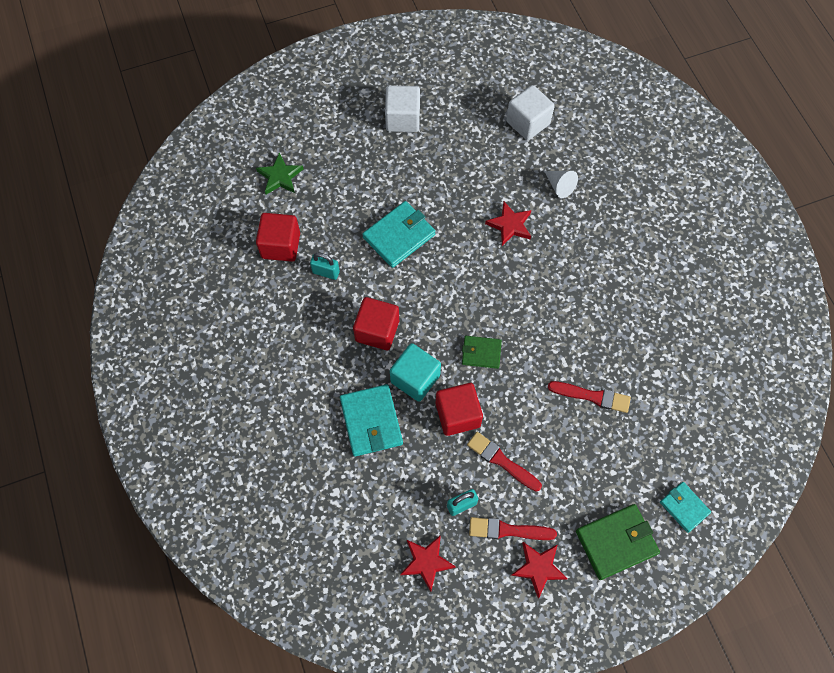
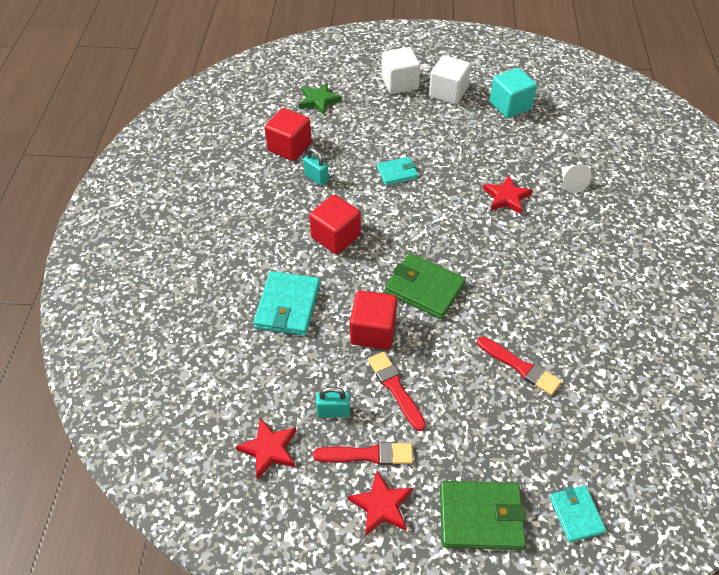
camera: 25 degrees right, 15 degrees down
(399, 236) = (397, 173): turquoise wallet -> turquoise wallet, size x0.61
(415, 378) = (349, 286): turquoise cube -> turquoise cube (510, 106)
(481, 353) = (424, 288): green wallet -> green wallet, size x1.64
(508, 530) = (368, 455): red brush -> red brush turned 150 degrees clockwise
(528, 123) = (563, 127): white cube -> white cube (399, 83)

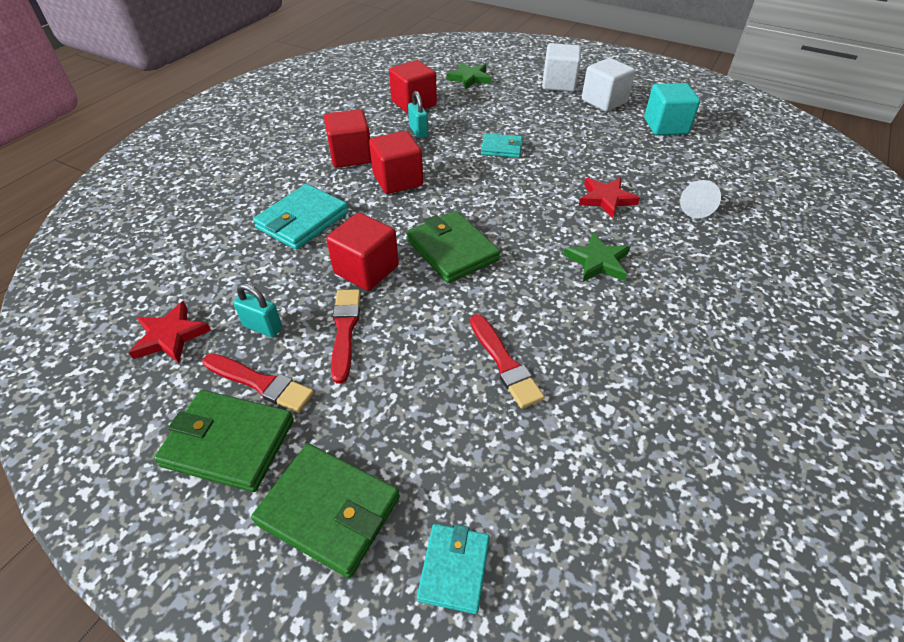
camera: 25 degrees right, 5 degrees down
(277, 225) = (351, 156): none -> red cube
(381, 505) = (229, 442): red star -> green wallet
(532, 258) = (597, 261): none -> green star

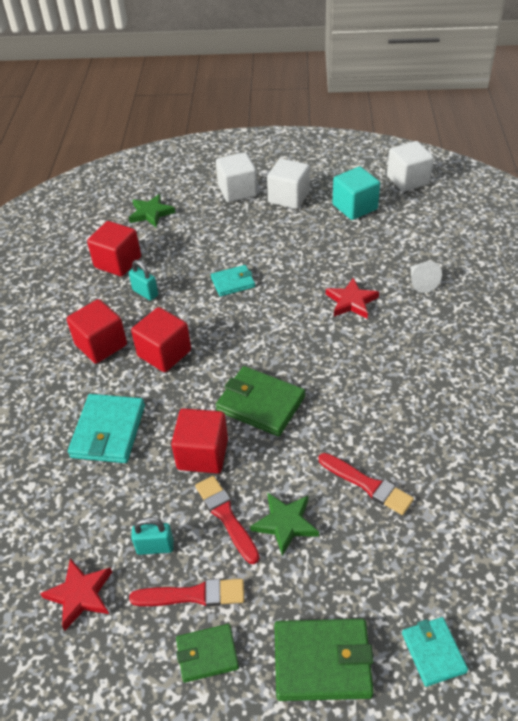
camera: 25 degrees left, 0 degrees up
(229, 442) = (207, 654): green wallet -> green wallet, size x0.61
(597, 261) = (380, 364): green star -> green star (285, 523)
(738, 121) = (408, 180): none -> white cube

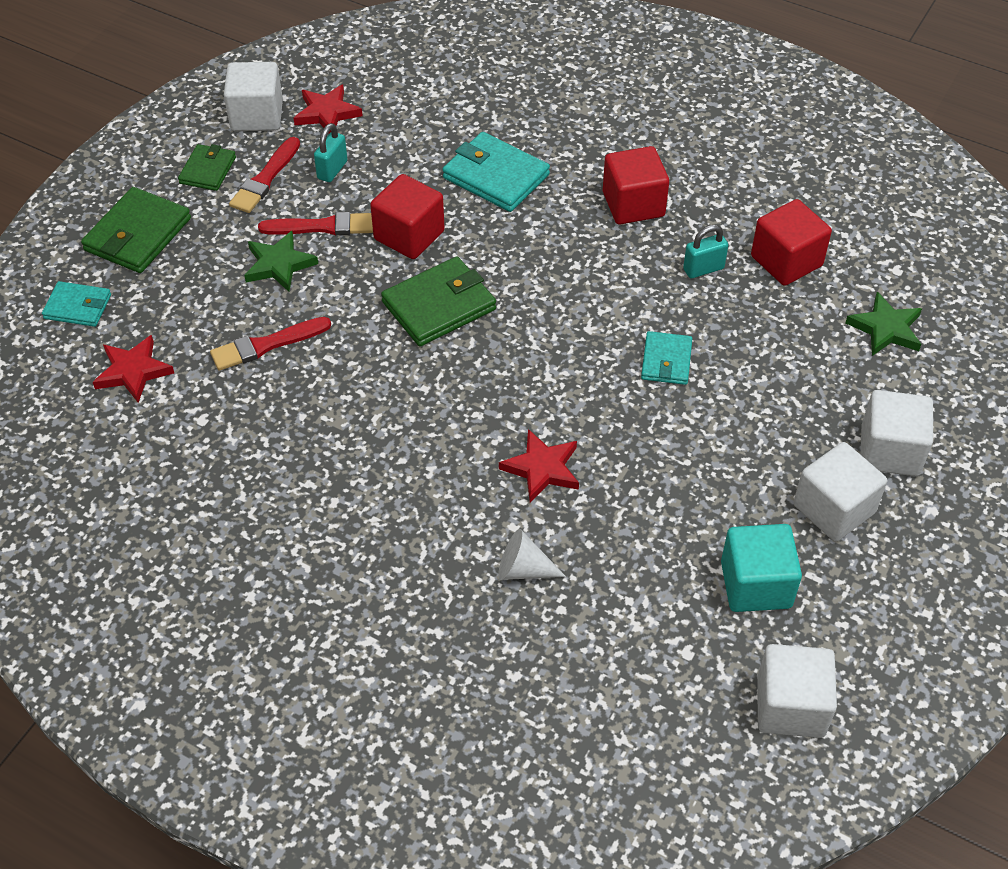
camera: 115 degrees right, 5 degrees up
(109, 657) = (257, 116): none -> white cube
(164, 353) = (579, 252): red cube -> none
(458, 559) = (133, 371): none -> red star

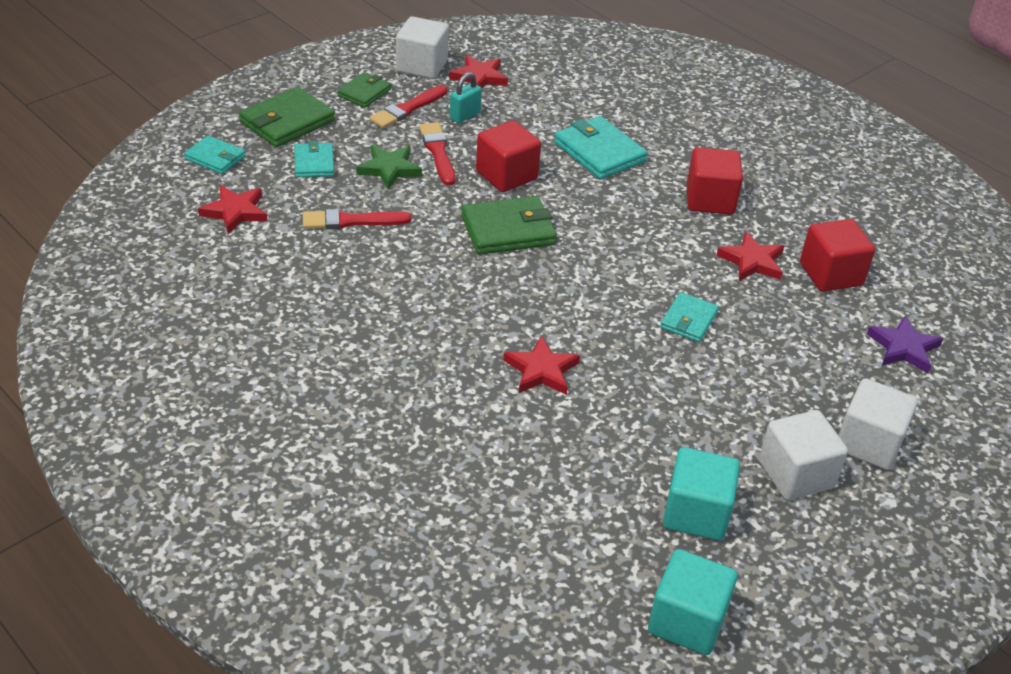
camera: 15 degrees right, 10 degrees down
(192, 281) = (314, 163): none -> turquoise wallet
(322, 227) = (438, 152): red brush -> red brush turned 120 degrees counterclockwise
(523, 569) = (489, 441): white cone -> none
(703, 269) = (752, 261): turquoise padlock -> red star
(790, 706) = (687, 621): white cube -> turquoise cube
(886, 328) = (903, 348): green star -> purple star

